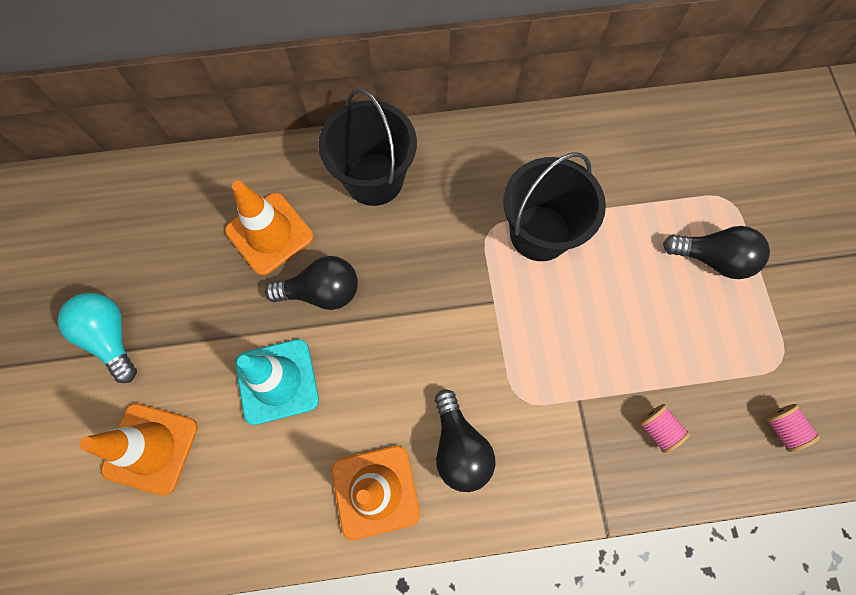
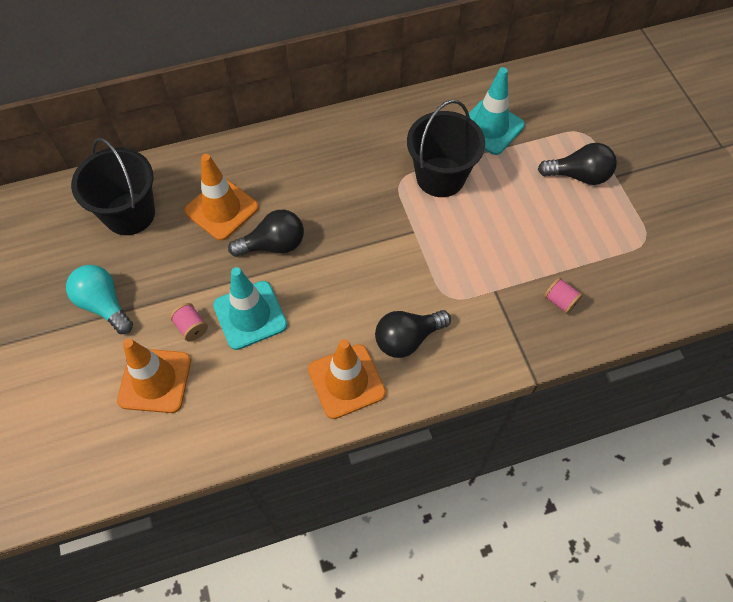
camera: 10 degrees left, 10 degrees down
(374, 179) = (299, 157): black bucket -> black bucket (130, 214)
(459, 447) = (407, 339): black light bulb -> black light bulb turned 90 degrees clockwise
(613, 174) = (490, 127): none -> turquoise traffic cone
(782, 428) = (655, 285): pink spool -> pink spool (191, 327)

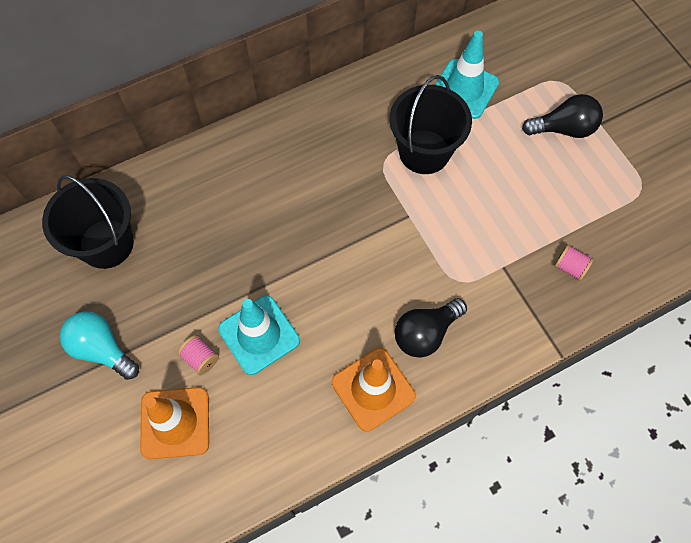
camera: 10 degrees left, 5 degrees up
(221, 209) = (204, 223): orange traffic cone -> none
(273, 245) = (267, 254): black light bulb -> none

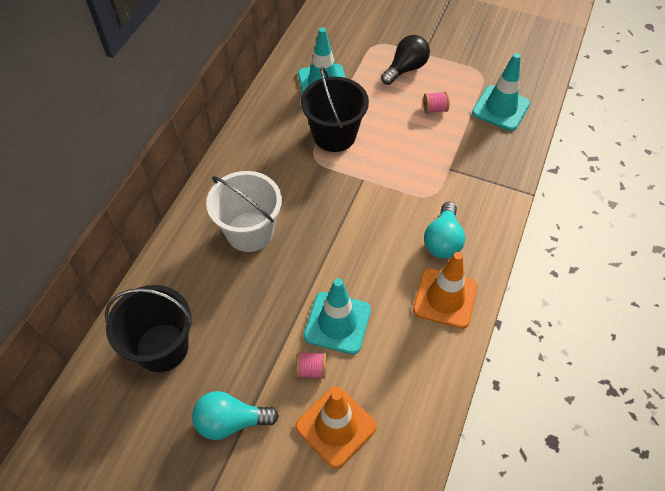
camera: 40 degrees left, 10 degrees down
(263, 193) = (250, 232): none -> white bucket
(425, 333) = (443, 240): black light bulb -> turquoise light bulb
(570, 267) = (487, 142): pink spool -> pink spool (434, 109)
(623, 241) = (500, 108): none -> turquoise traffic cone

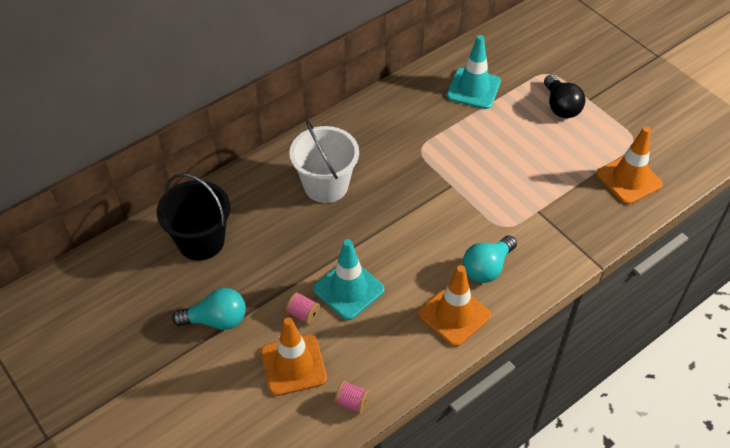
camera: 30 degrees right, 5 degrees down
(231, 421) = (216, 320): turquoise light bulb -> turquoise light bulb turned 150 degrees clockwise
(334, 135) = (452, 138): black bucket -> none
(405, 69) = (560, 106): black light bulb -> black light bulb turned 90 degrees clockwise
(434, 109) = (562, 153): pink spool -> pink spool (352, 403)
(500, 108) = (629, 179): turquoise traffic cone -> orange traffic cone

